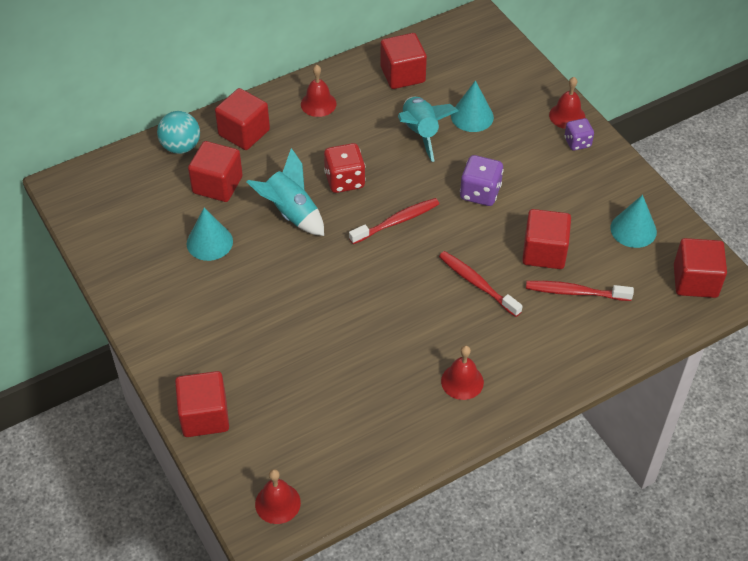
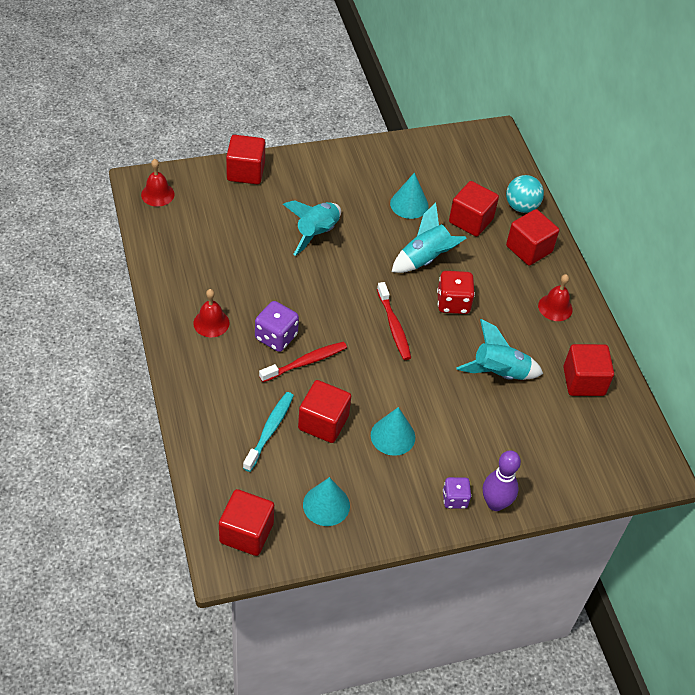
camera: 100 degrees right, 0 degrees up
(287, 317) = (316, 233): none -> turquoise rocket
(472, 116) = (512, 421): turquoise cone -> turquoise cone (393, 436)
(480, 193) = (410, 396): purple dice -> purple dice (276, 337)
(567, 116) = (495, 503): red bell -> purple bowling pin
(575, 292) = (270, 430): red toothbrush -> turquoise toothbrush

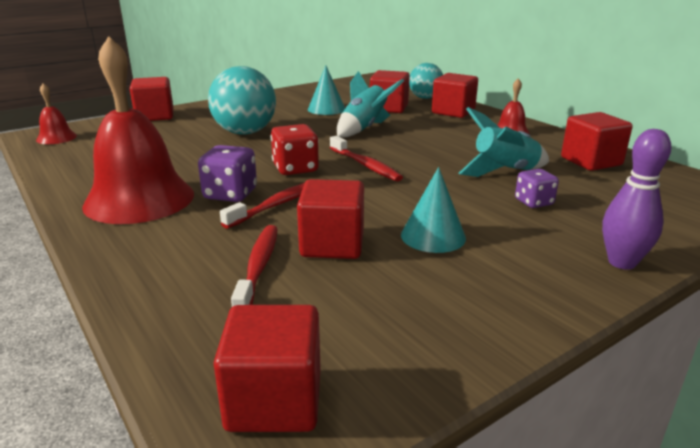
camera: 15 degrees left, 25 degrees down
(211, 323) = (139, 199): red bell -> red bell, size x2.21
(270, 430) = (258, 267): turquoise toothbrush -> red toothbrush
(316, 233) = (245, 132): turquoise rocket -> turquoise ball
(326, 505) = (394, 324): turquoise cone -> none
(453, 303) = (414, 144): red dice -> red dice (295, 169)
(455, 499) = (568, 271): purple dice -> purple dice (533, 202)

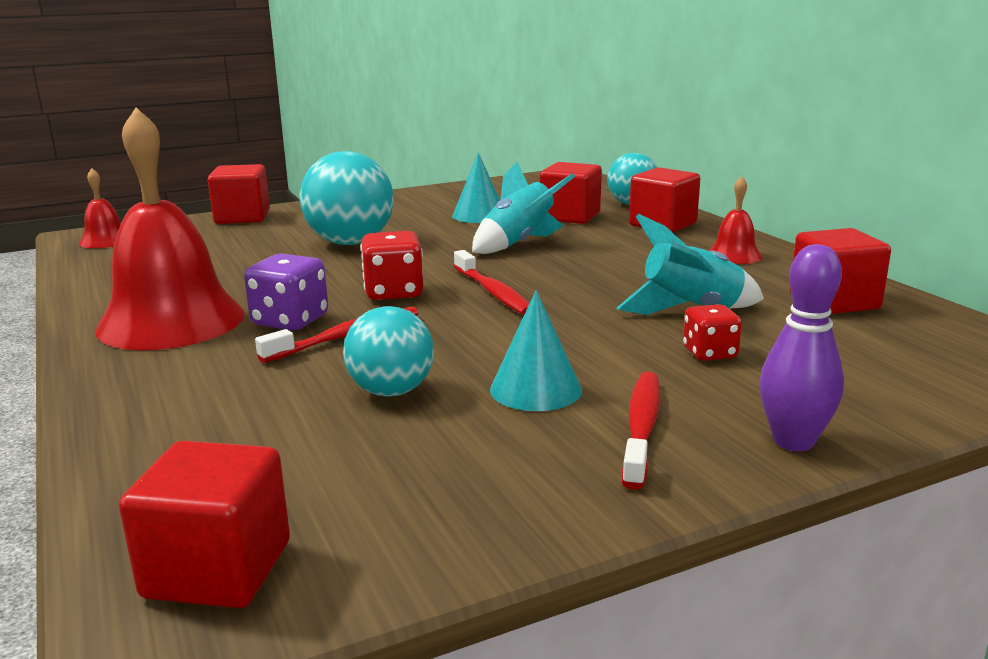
camera: 10 degrees right, 5 degrees down
(258, 267) = (280, 413): red toothbrush -> red toothbrush (642, 427)
(332, 244) = (391, 391): red cube -> turquoise ball
(533, 202) = (709, 353): purple dice -> red dice

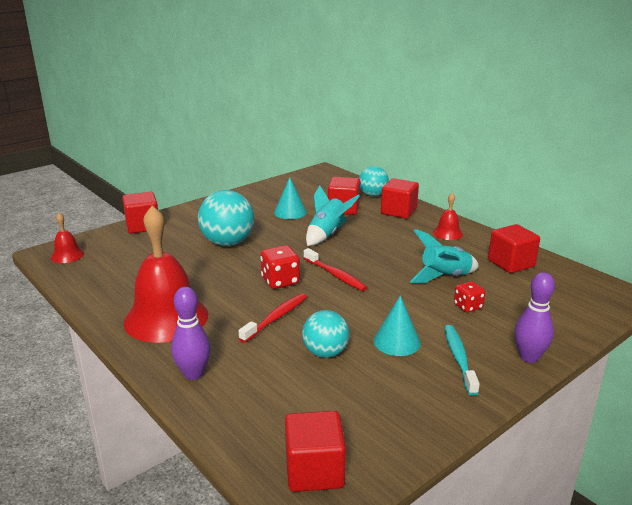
camera: 15 degrees left, 5 degrees up
(143, 395) = (193, 374): none -> purple bowling pin
(290, 321) = (236, 310): purple dice -> none
(642, 427) = (459, 358): red toothbrush -> turquoise toothbrush

